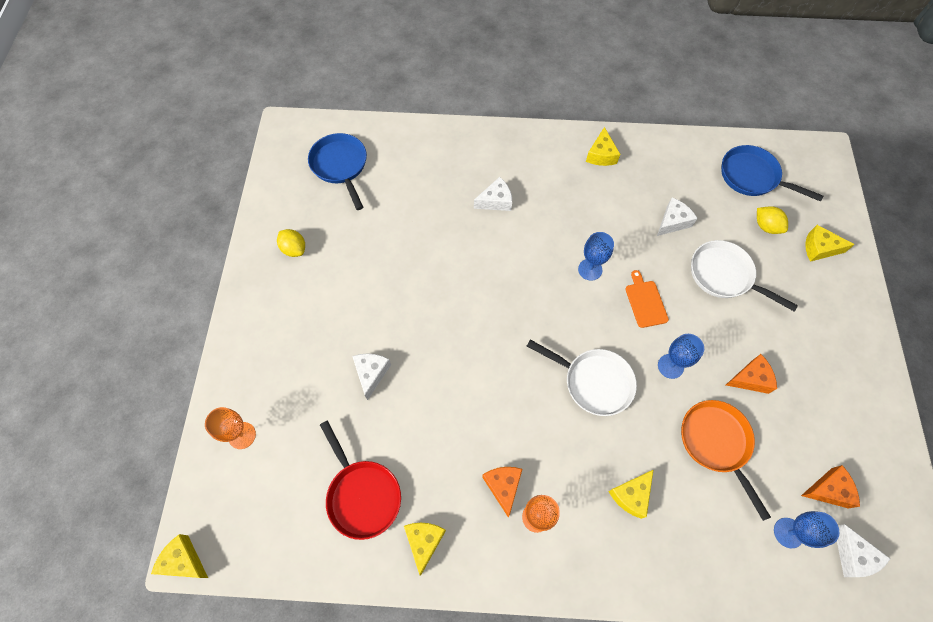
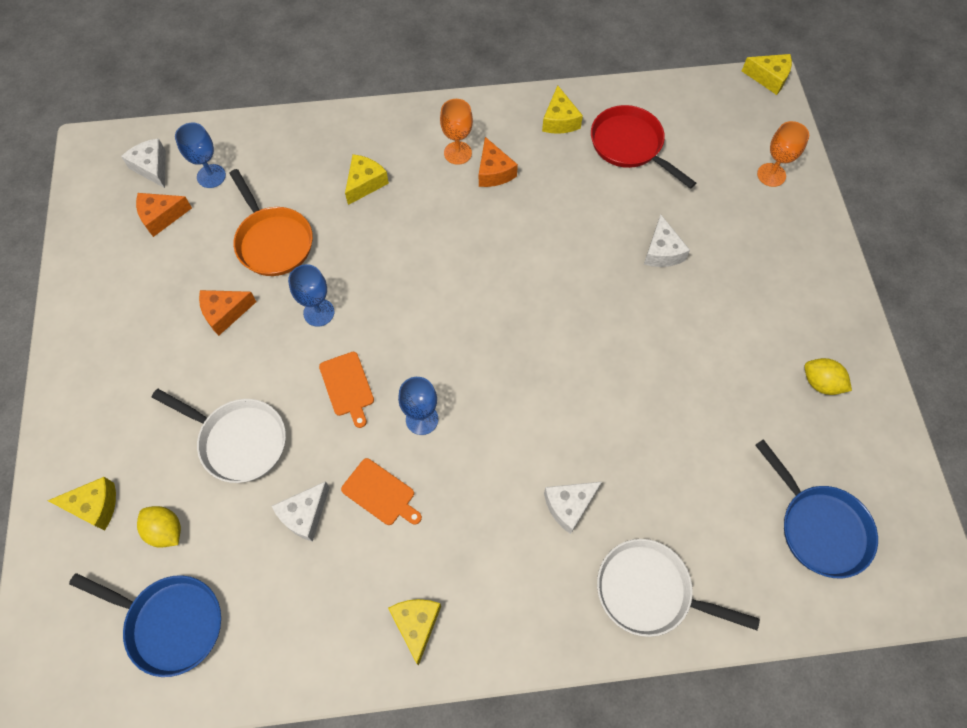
camera: 170 degrees right, 0 degrees up
(593, 382) = (409, 281): white pan -> white pan (649, 591)
(621, 227) = (380, 493): none -> orange cutting board

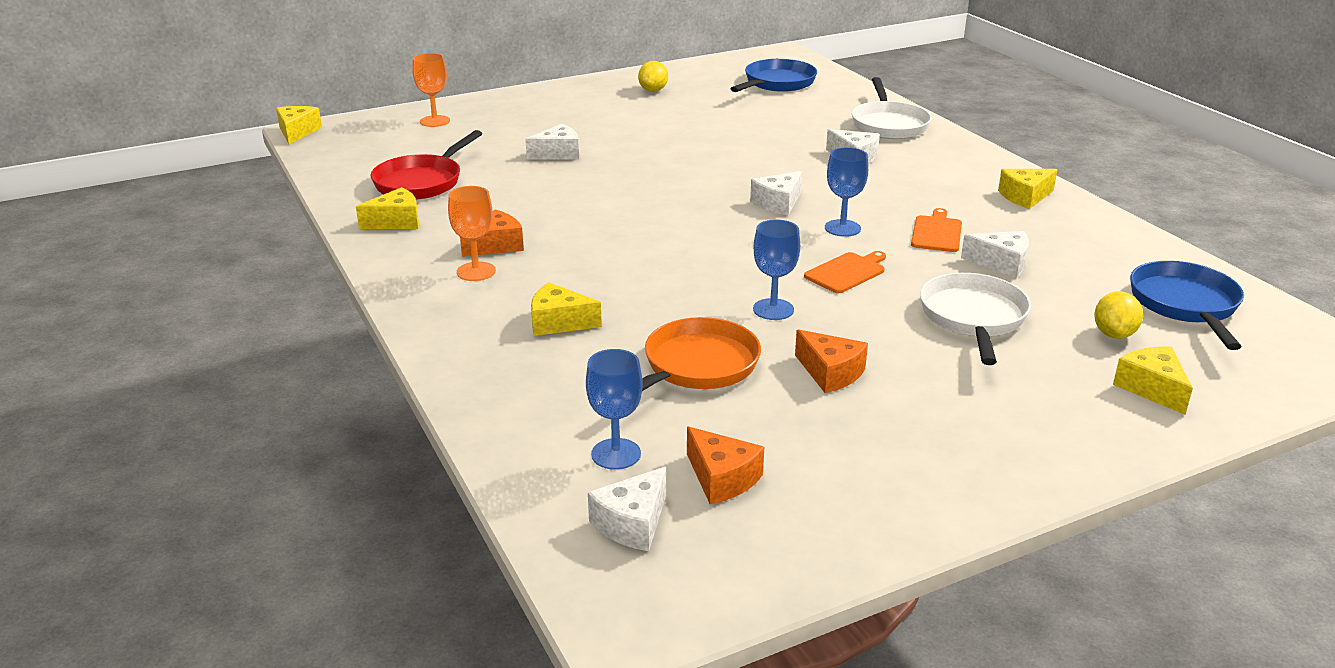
camera: 110 degrees left, 35 degrees down
(490, 389) = (778, 203): none -> white cheese

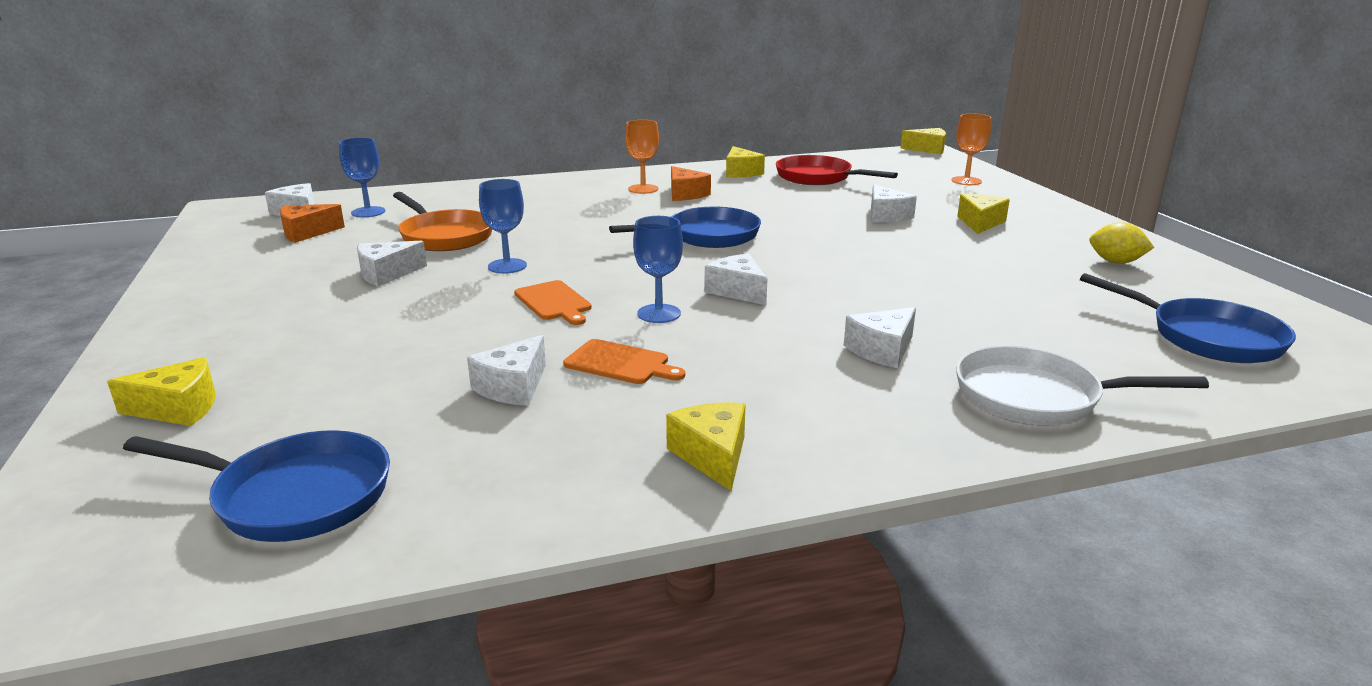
camera: 100 degrees right, 5 degrees down
(558, 322) = (546, 206): yellow cheese -> yellow cheese (980, 223)
(643, 224) = (707, 236): none -> blue pan
(830, 373) = (386, 274): orange cheese -> white cheese
(973, 318) = (409, 345): white pan -> none
(1114, 334) = (293, 417): yellow lemon -> none

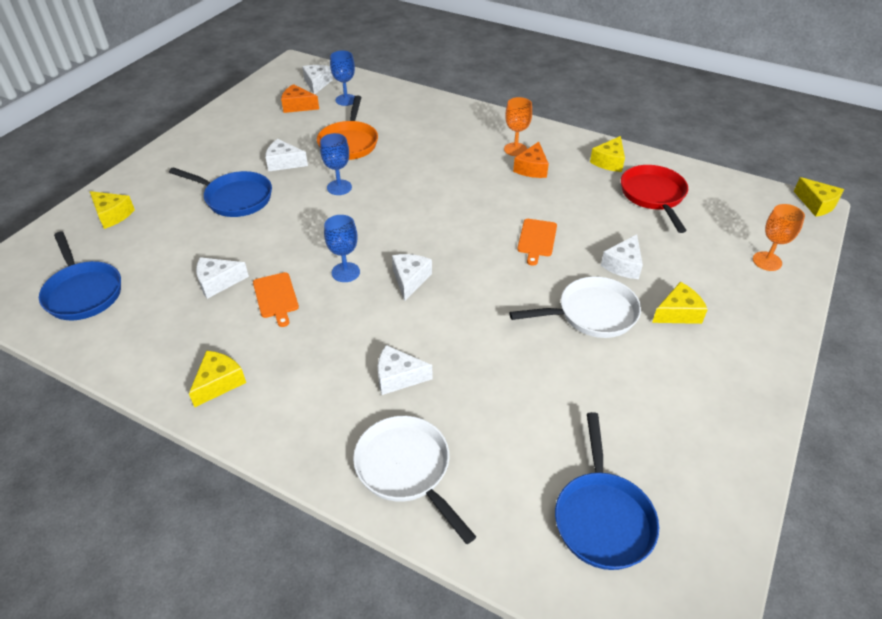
camera: 45 degrees right, 20 degrees up
(554, 302) = (316, 231): orange cutting board -> orange cutting board (537, 239)
(707, 236) = (475, 220): blue pan -> blue pan (235, 198)
(930, 246) = (592, 314): none -> white pan
(1116, 262) = (696, 415): yellow lemon -> none

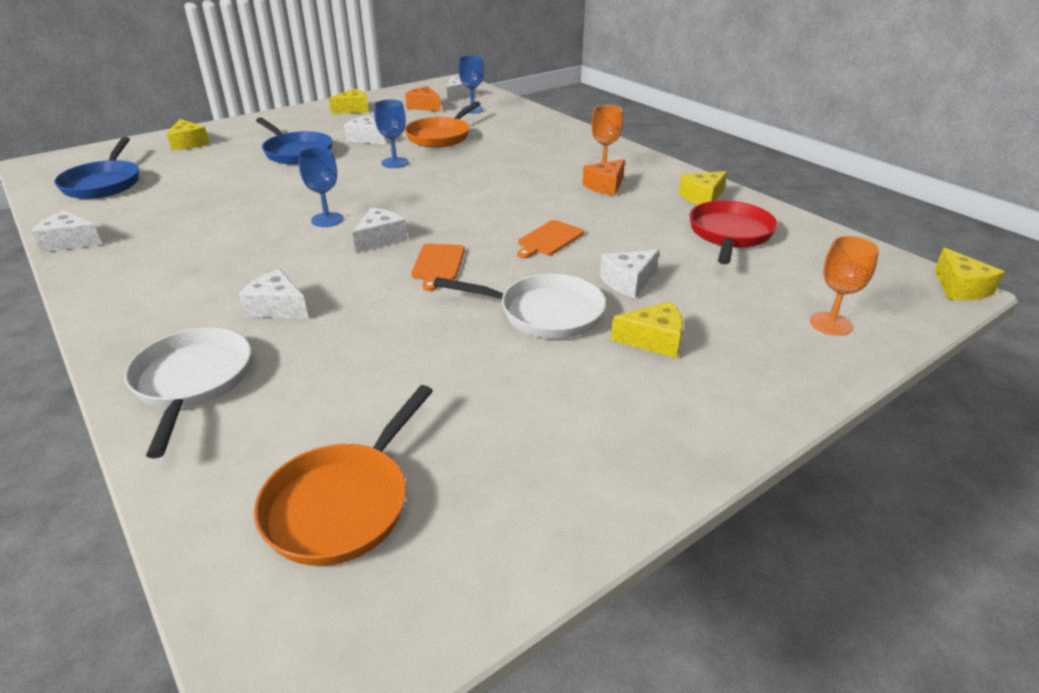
camera: 25 degrees right, 10 degrees down
(218, 282) = (211, 201): white cheese -> white cheese (70, 242)
(219, 383) = (121, 267): yellow cheese -> yellow cheese (353, 109)
(276, 297) = (245, 222): orange cutting board -> orange cutting board (438, 264)
(602, 517) = (343, 503): blue pan -> orange pan

